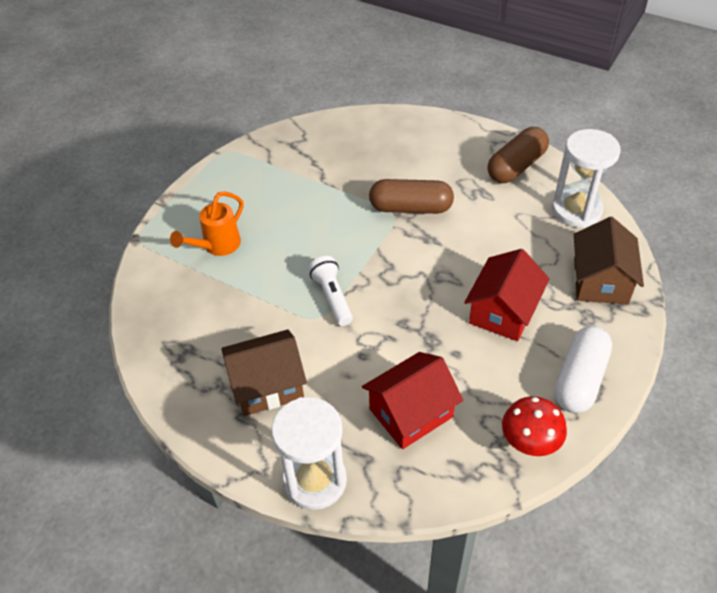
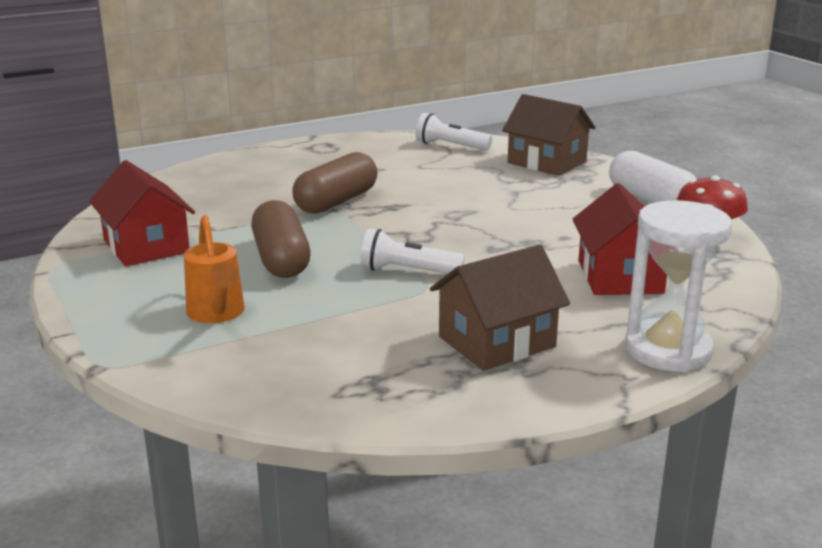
camera: 60 degrees left, 25 degrees down
(267, 385) = (496, 342): brown house -> brown house turned 45 degrees clockwise
(503, 311) = (535, 204): red house -> red house (146, 246)
(516, 166) = (357, 149): brown capsule -> brown capsule (281, 259)
(576, 210) = (450, 146): white hourglass -> white flashlight

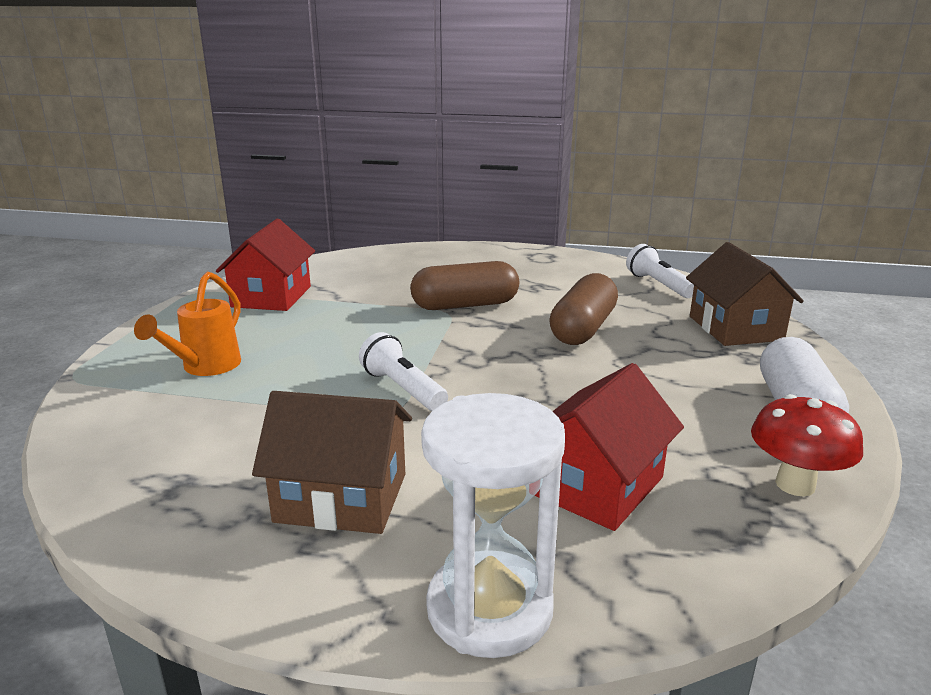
camera: 40 degrees right, 0 degrees up
(281, 259) = (331, 340): brown capsule -> brown capsule (583, 329)

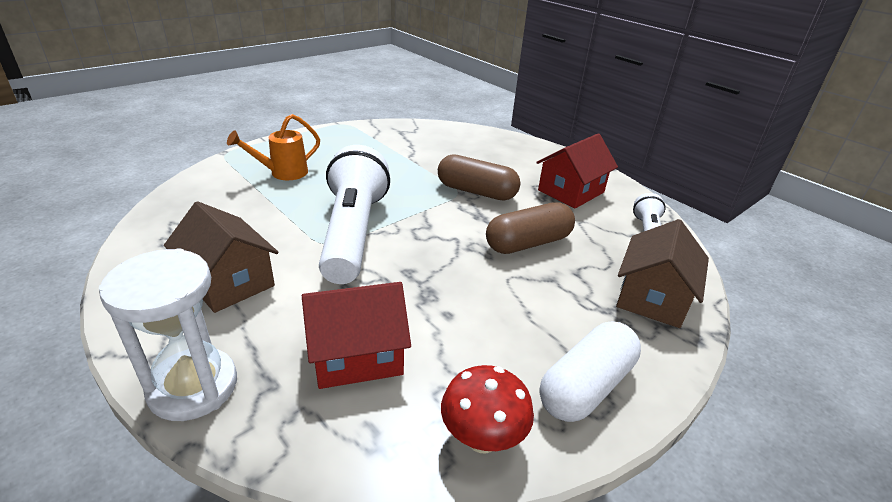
camera: 35 degrees right, 10 degrees up
(272, 296) = (376, 141): red house -> red house (571, 191)
(403, 389) = (353, 232): white flashlight -> white flashlight, size x2.03

